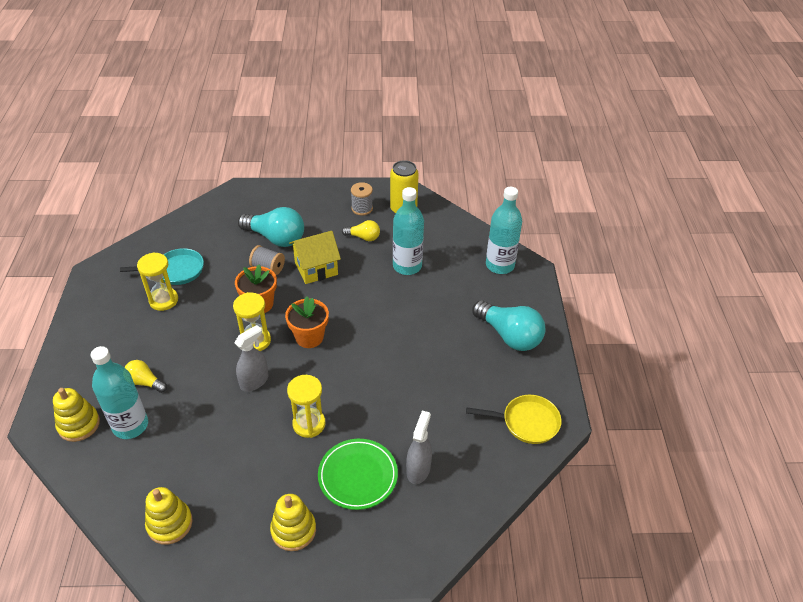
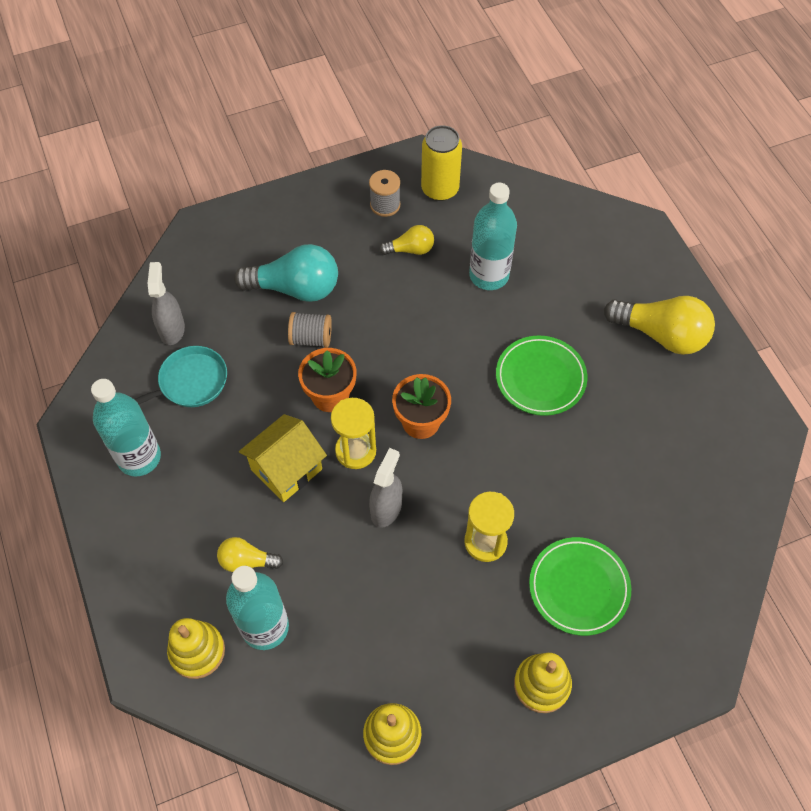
camera: 20 degrees left, 15 degrees up
(163, 300) = (199, 434): yellow hourglass -> none
(316, 268) = (374, 317): yellow house -> yellow house (286, 469)
(407, 336) = (540, 378): none -> green plate
(418, 469) = (643, 553): grey spray bottle -> grey spray bottle (172, 329)
(500, 265) = (602, 236): turquoise bottle -> turquoise bottle (139, 457)
(509, 336) = (661, 335): turquoise light bulb -> yellow light bulb
(526, 422) = (734, 445): yellow pan -> none

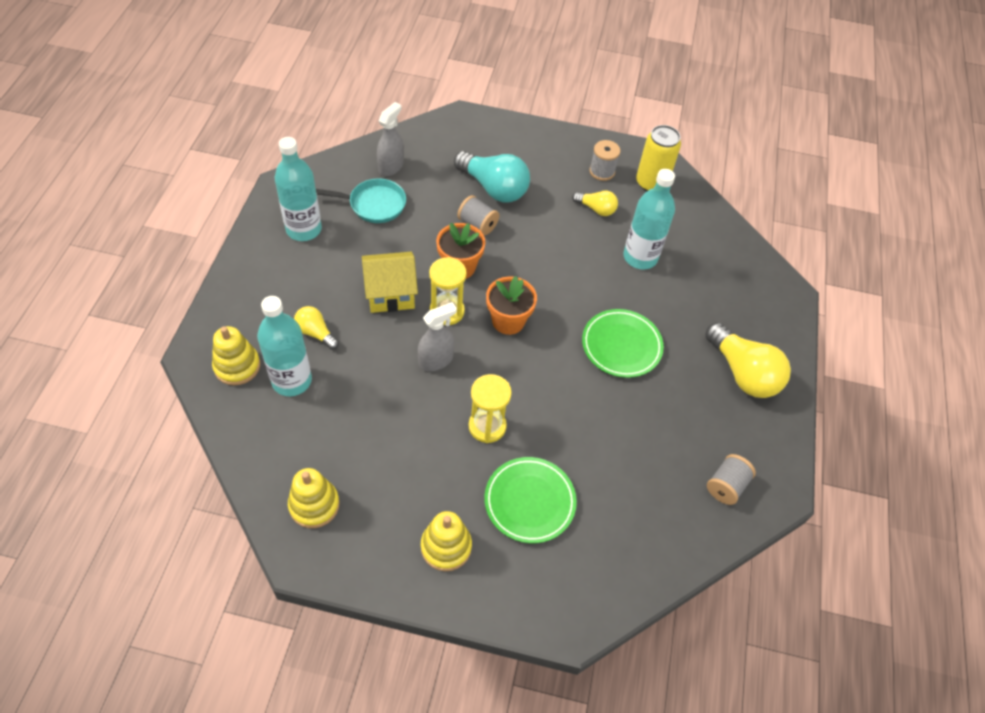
camera: 30 degrees right, 5 degrees down
(725, 453) = (726, 486): none -> grey spool

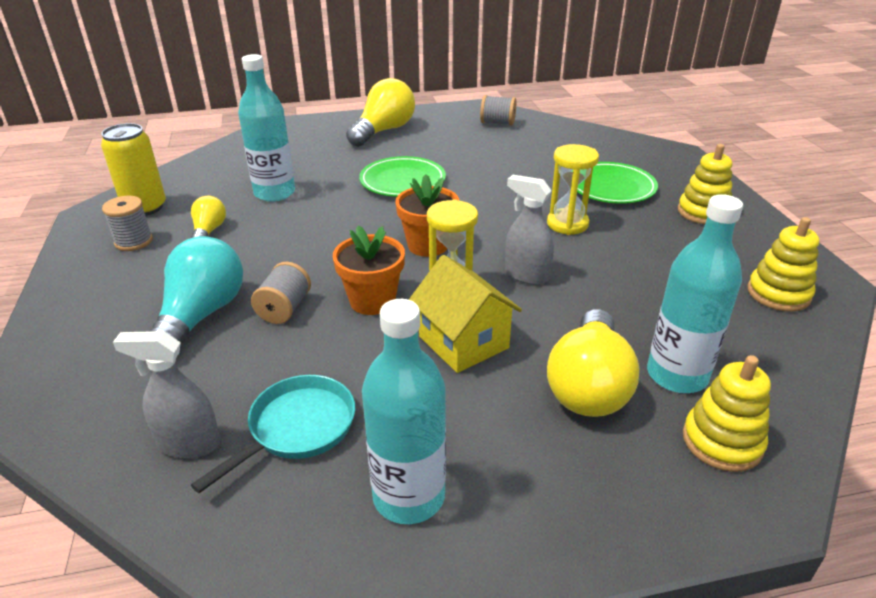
camera: 110 degrees left, 20 degrees down
(316, 333) = (588, 385): yellow light bulb -> yellow light bulb, size x1.87
(373, 204) = (297, 428): turquoise pan -> turquoise pan turned 60 degrees clockwise

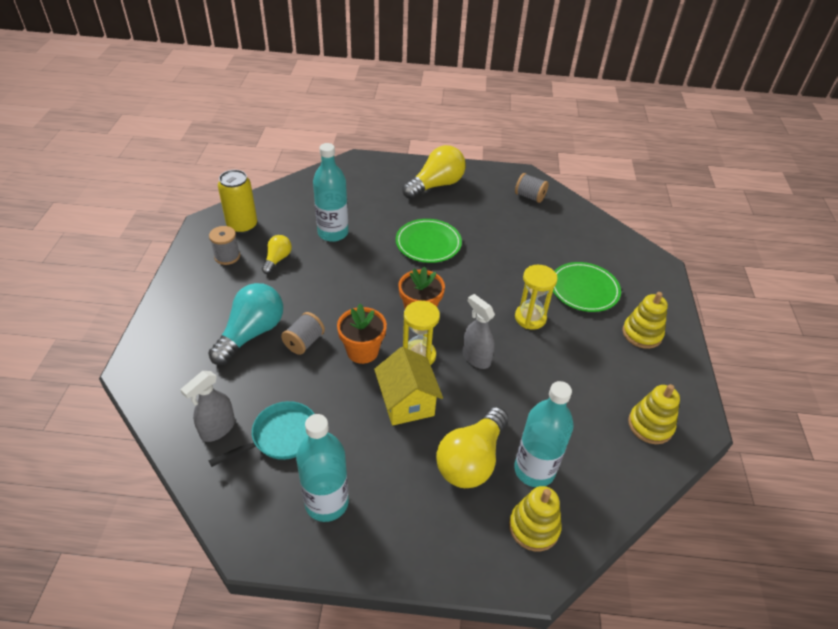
camera: 15 degrees right, 10 degrees up
(189, 444) = (217, 428): grey spray bottle -> grey spray bottle turned 75 degrees counterclockwise

